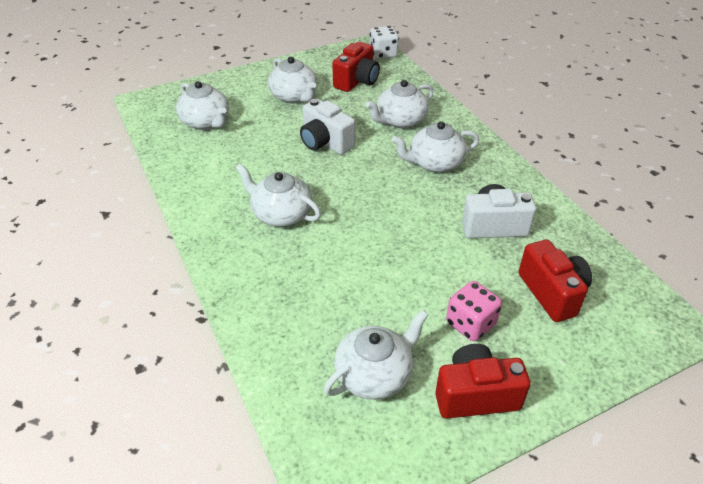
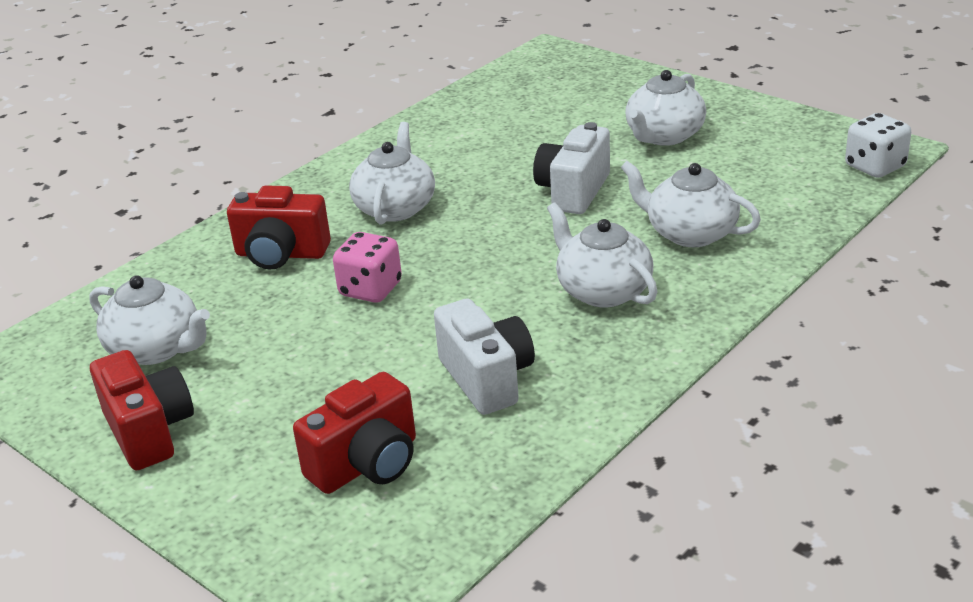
camera: 70 degrees right, 10 degrees down
(206, 122) = (542, 101): white teapot -> none
(357, 81) = (762, 168): red camera -> red camera (281, 254)
(470, 324) = (269, 401): pink dice -> pink dice (370, 289)

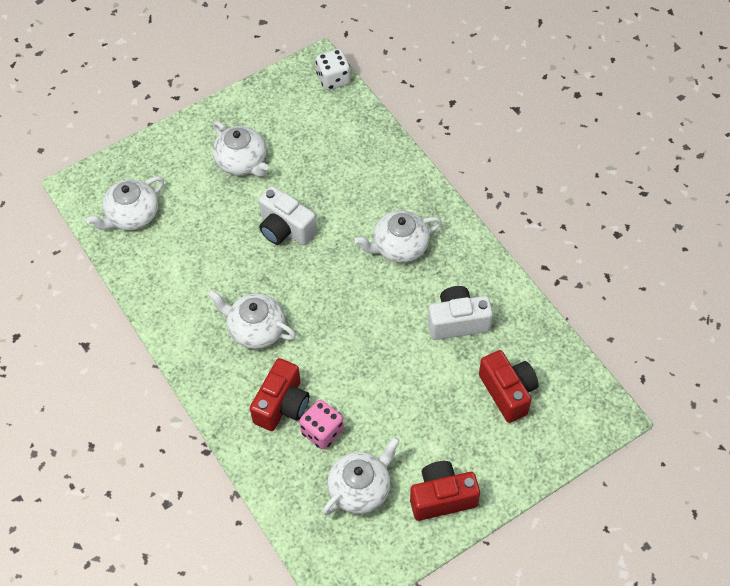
camera: 75 degrees left, 25 degrees up
(370, 289) = (346, 361): pink dice -> pink dice (322, 431)
(690, 233) = (360, 188): white teapot -> white teapot (132, 215)

